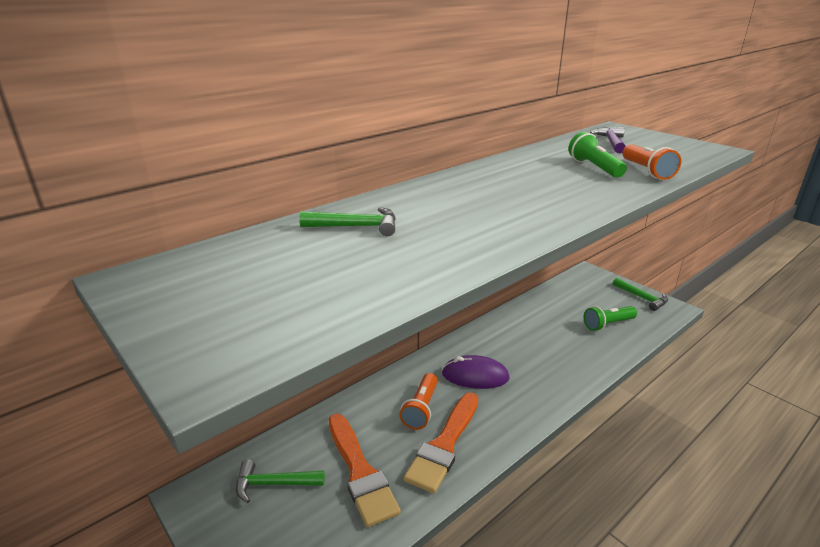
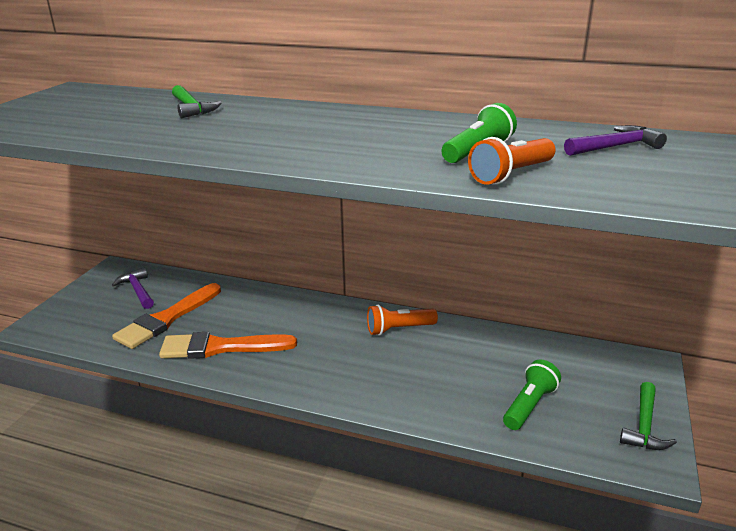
camera: 60 degrees right, 0 degrees up
(273, 484) = (137, 290): green hammer -> purple hammer
(421, 409) = (258, 322): orange flashlight -> orange flashlight (399, 329)
(475, 376) = (330, 336): purple mouse -> none
(608, 324) = (529, 405): green flashlight -> green flashlight turned 90 degrees clockwise

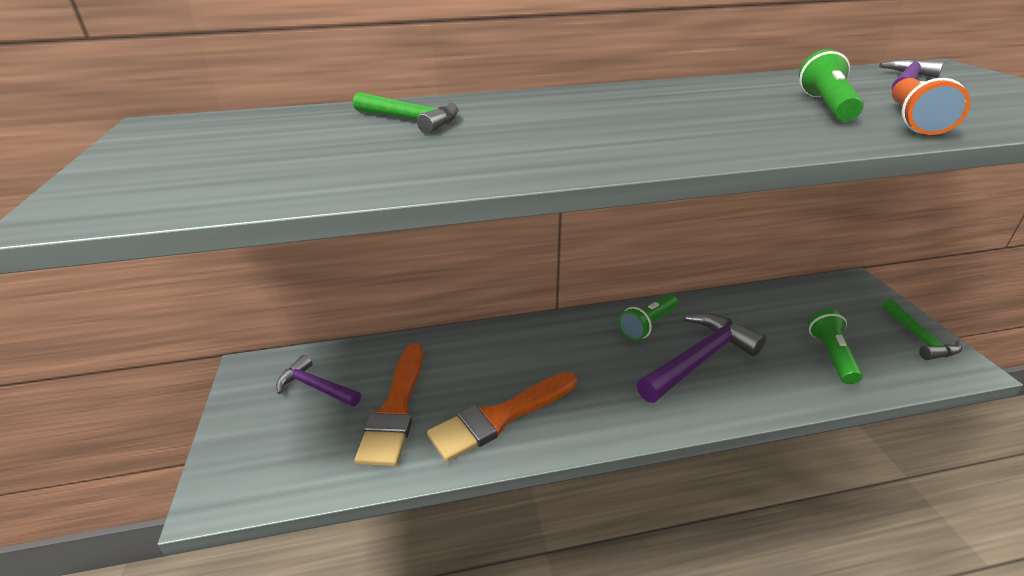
camera: 30 degrees left, 5 degrees up
(399, 329) = (648, 325): orange flashlight -> green flashlight
(407, 366) = (699, 359): none -> purple hammer

